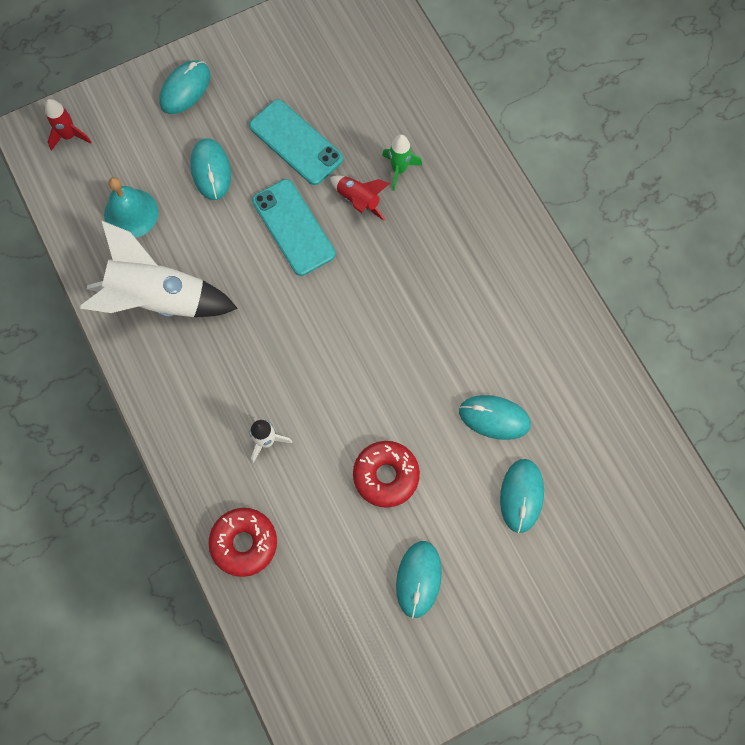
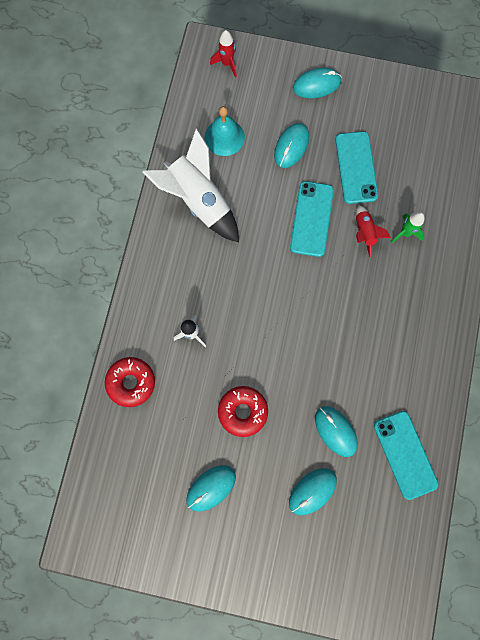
camera: 40 degrees right, 5 degrees up
(579, 385) = (405, 454): none -> turquoise phone

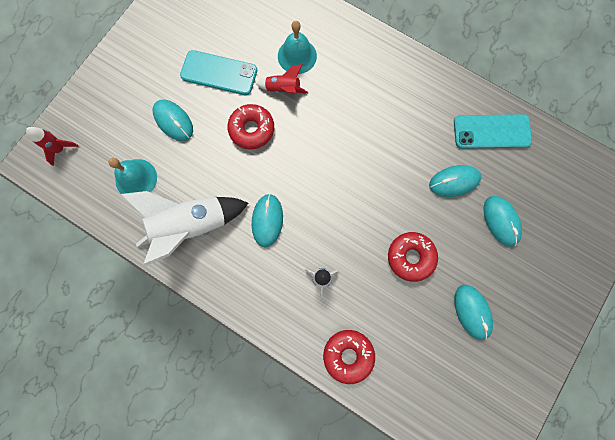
camera: 70 degrees left, 0 degrees up
(311, 219) = (251, 129): turquoise phone -> red donut
(316, 85) = (122, 76): turquoise mouse -> turquoise mouse (267, 220)
(405, 233) = (297, 56): green rocket -> turquoise bell

